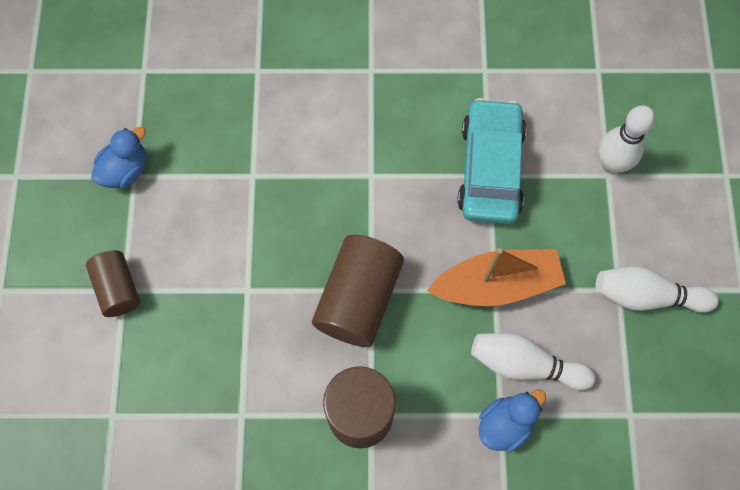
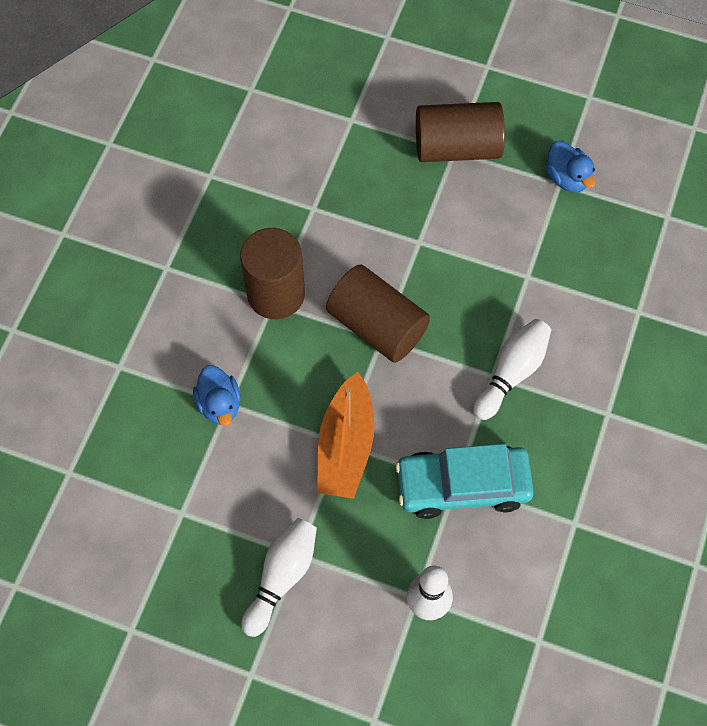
camera: 110 degrees right, 5 degrees down
(118, 288) = (457, 147): brown cylinder -> brown cylinder, size x1.66
(490, 168) = (463, 485): turquoise car -> turquoise car turned 150 degrees clockwise
(525, 364) = (263, 441): white bowling pin -> white bowling pin (511, 373)

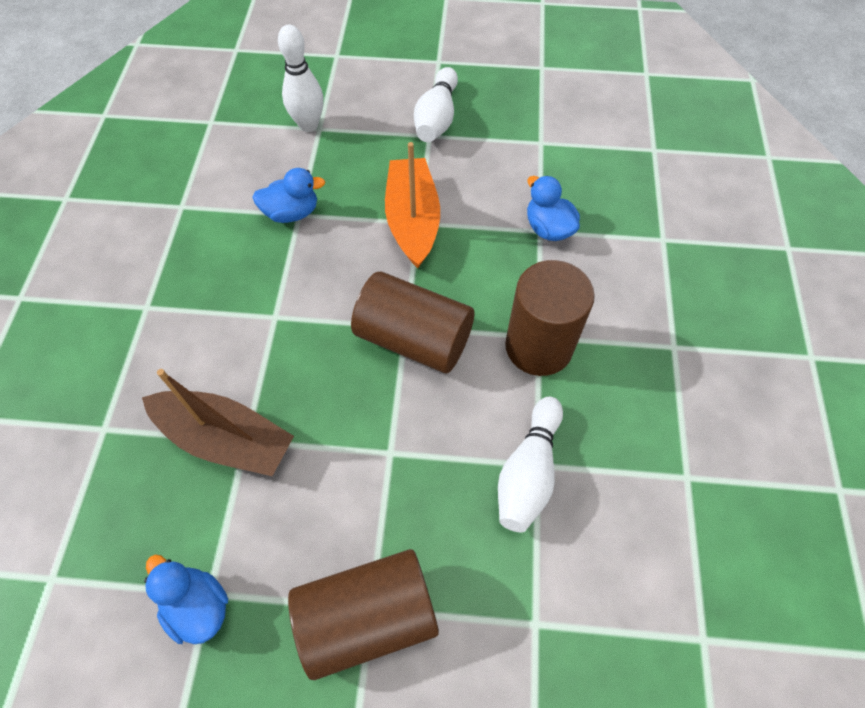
camera: 165 degrees right, 5 degrees down
(463, 485) = (292, 213): turquoise car -> blue duck
(511, 373) = (254, 323): white bowling pin -> white bowling pin (528, 472)
(542, 280) = (226, 439): none -> brown boat

